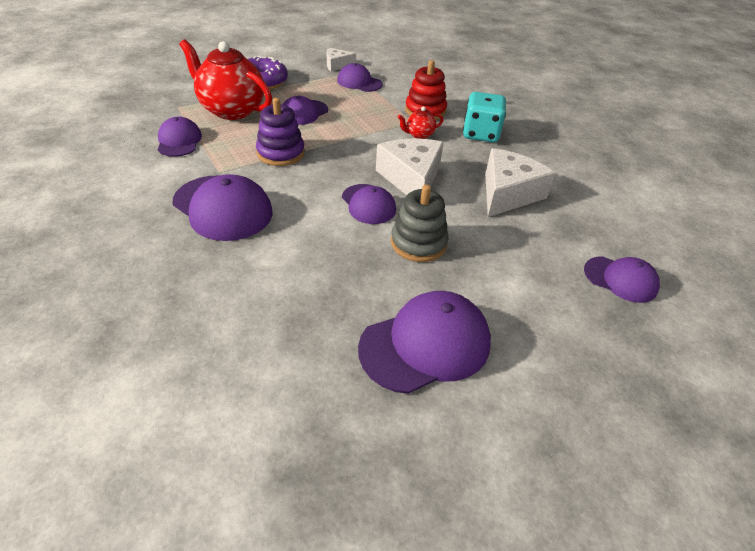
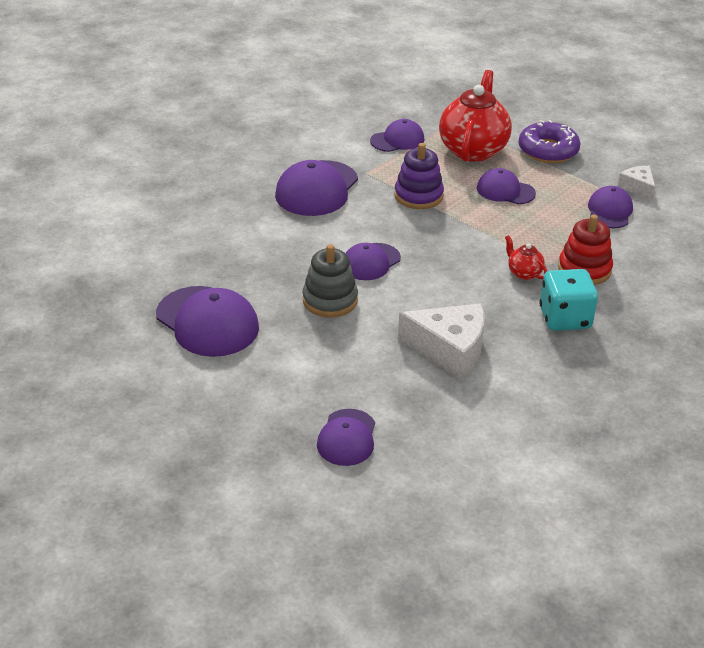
camera: 75 degrees right, 5 degrees down
(411, 179) = (431, 280): white cheese -> none

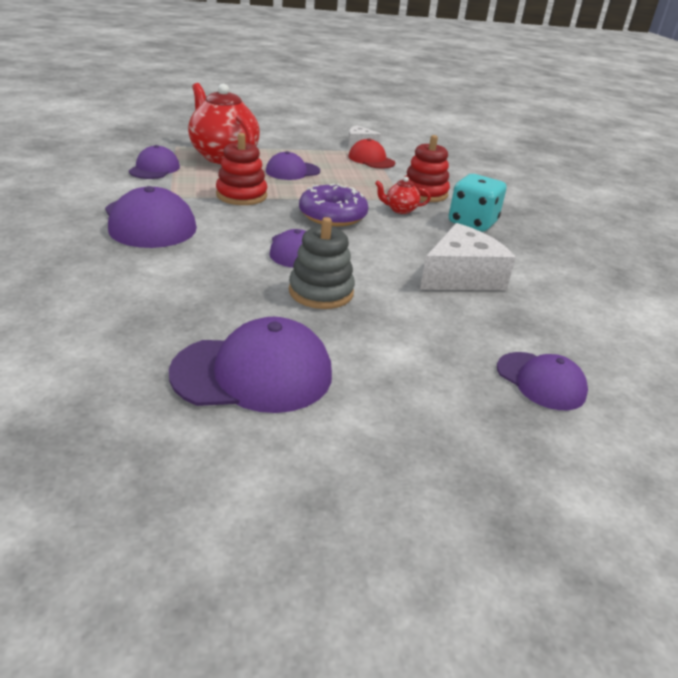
camera: 55 degrees left, 5 degrees down
(418, 196) = (241, 195): purple stacking toy -> red stacking toy
(548, 150) = (272, 142): purple donut -> purple donut (332, 215)
(609, 211) = (371, 159): purple cap -> red cap

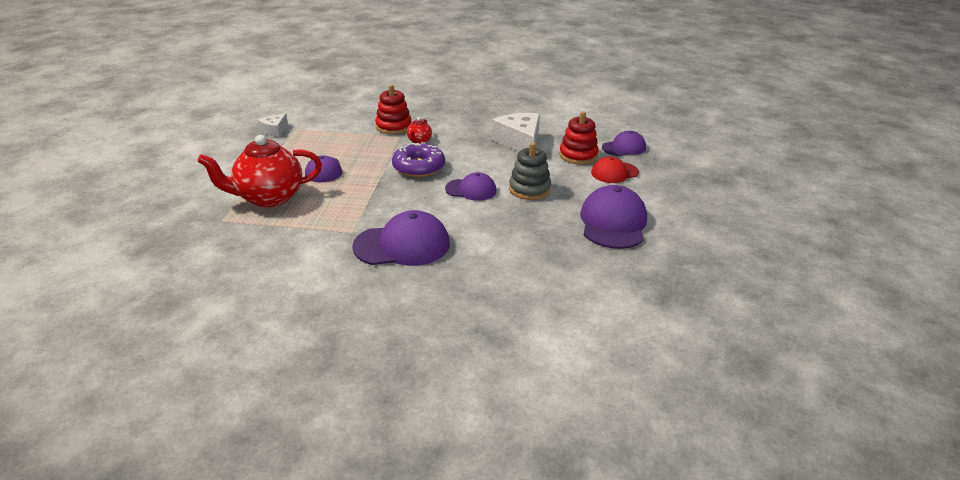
camera: 70 degrees left, 0 degrees up
(154, 169) = (280, 236): purple cap -> none
(241, 195) = (365, 199): red stacking toy -> red stacking toy (578, 155)
(371, 159) = (315, 133): red cap -> red cap (614, 173)
(472, 222) = (448, 122): turquoise dice -> none

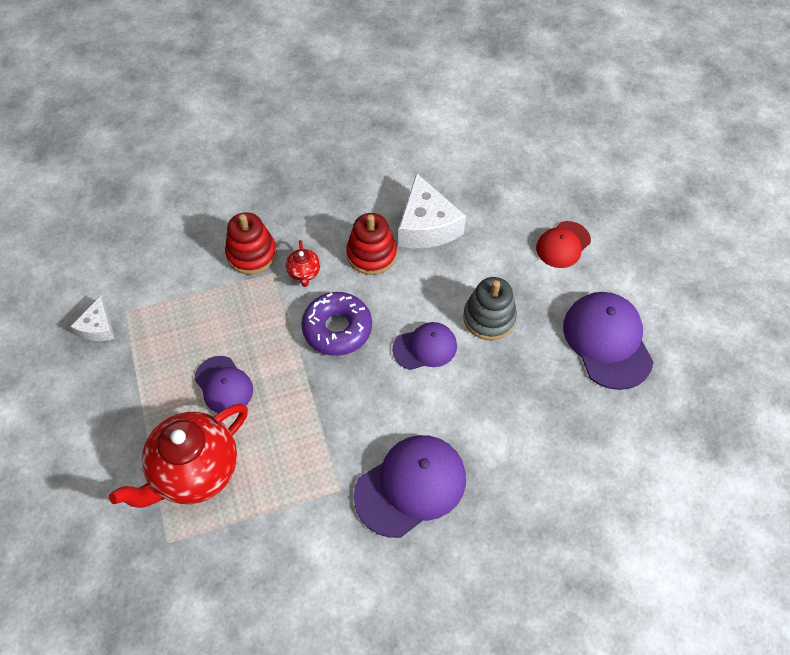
camera: 25 degrees left, 25 degrees up
(519, 142) = (426, 226): white cheese -> white cheese turned 150 degrees counterclockwise
(578, 155) = (506, 226): red stacking toy -> red stacking toy (371, 254)
(624, 148) = (548, 188): purple cap -> none

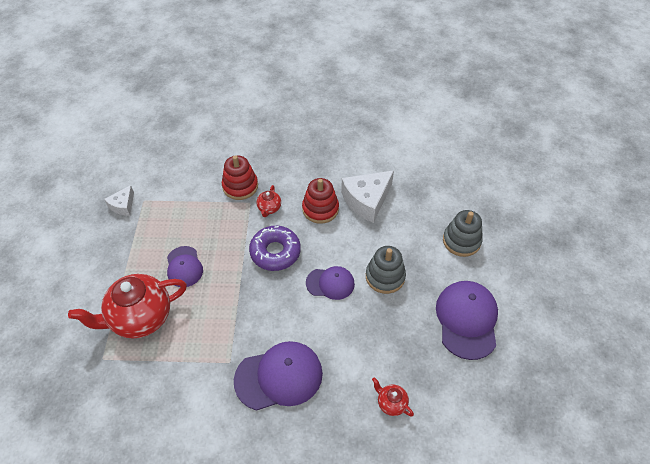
camera: 20 degrees right, 5 degrees down
(426, 226) = (367, 200): white cheese -> white cheese turned 45 degrees clockwise
(559, 471) = (391, 403): none -> red teapot
(563, 245) = (461, 241): red cap -> grey stacking toy

